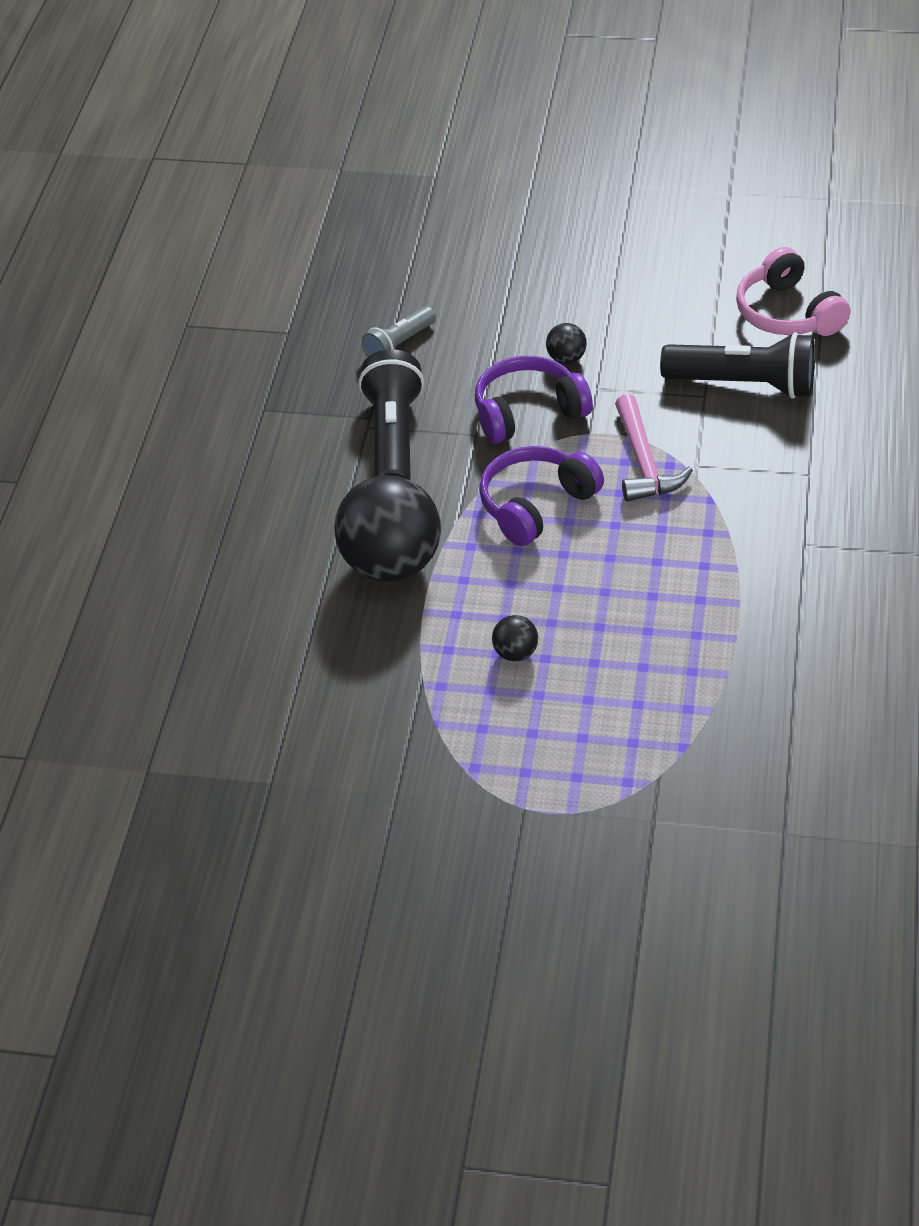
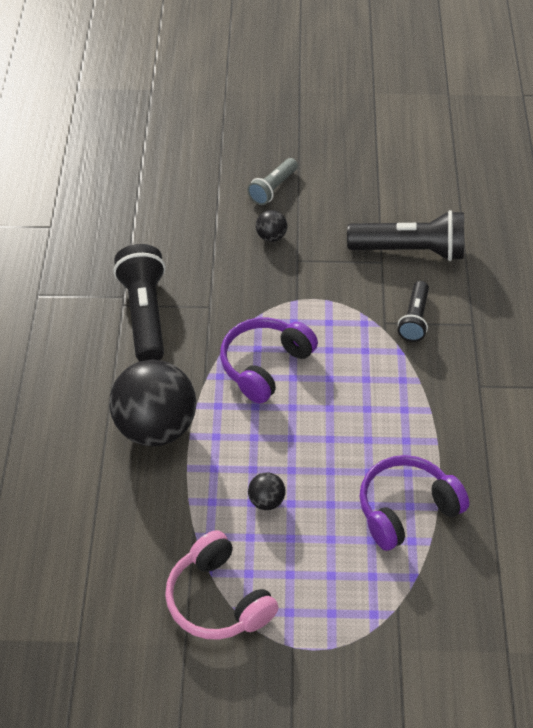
camera: 10 degrees left, 5 degrees up
(399, 345) = (140, 232): grey flashlight -> grey flashlight (273, 189)
(528, 412) = (248, 284): purple headphones -> purple headphones (406, 509)
(643, 462) = (343, 321): pink hammer -> none
(735, 464) = (414, 319): none -> black flashlight
(787, 313) = (433, 189): pink headphones -> pink headphones (218, 600)

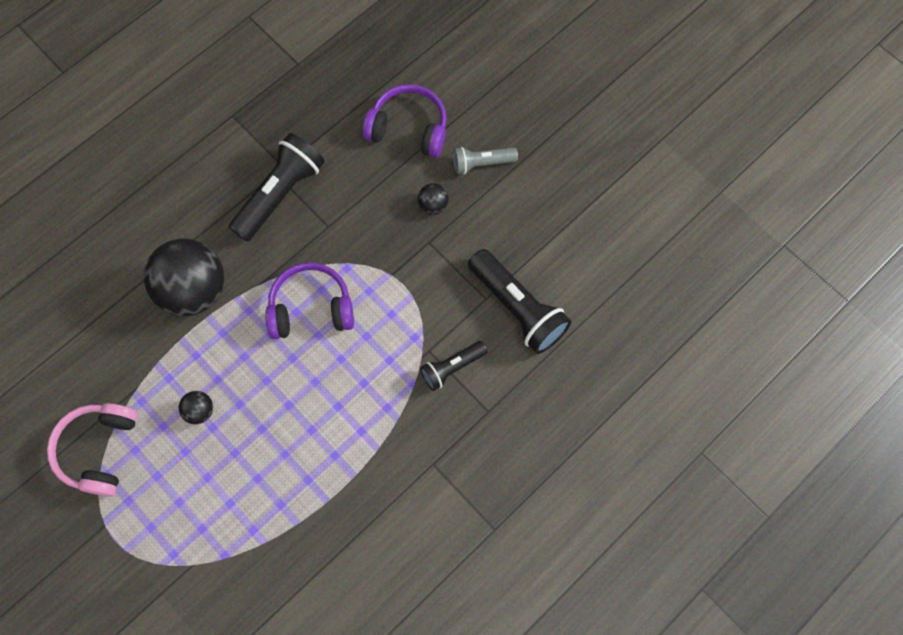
camera: 45 degrees right, 20 degrees up
(406, 509) = (275, 504): purple headphones -> purple headphones (409, 128)

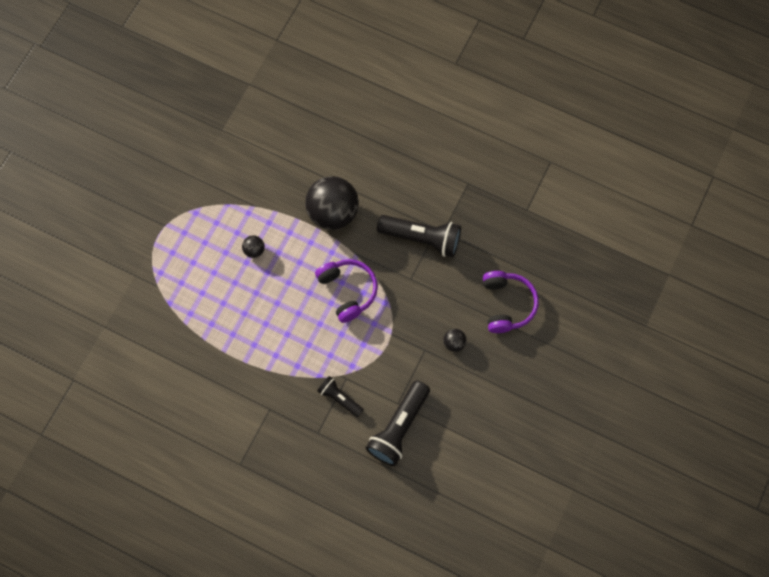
camera: 70 degrees right, 0 degrees up
(99, 450) = (209, 201): pink headphones -> none
(481, 163) = (500, 365): grey flashlight -> none

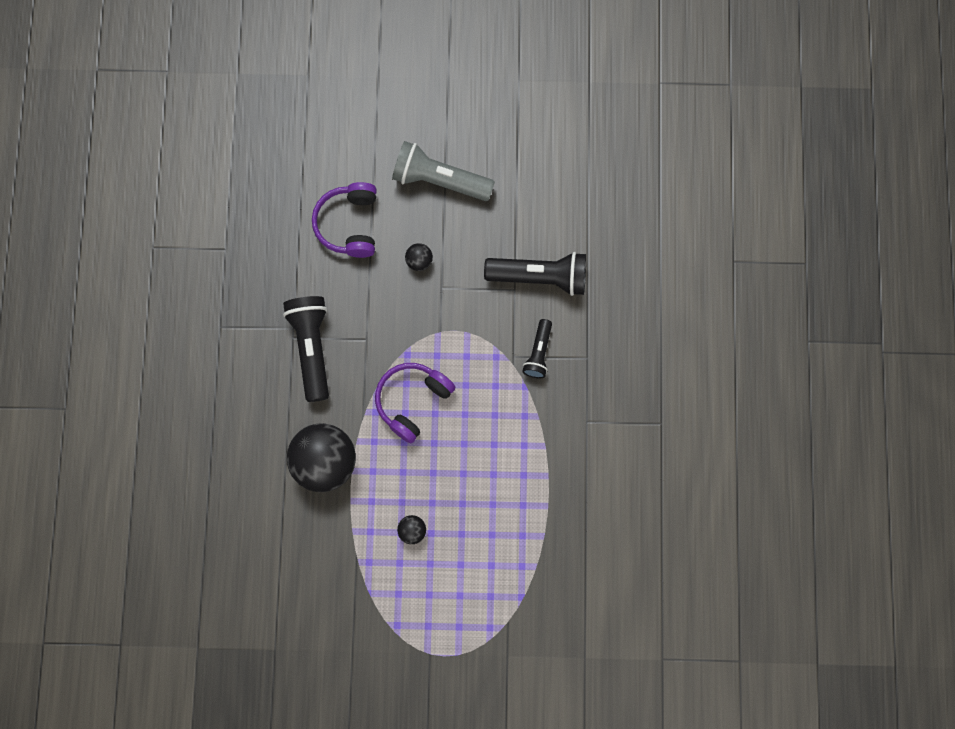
camera: 115 degrees left, 5 degrees up
(507, 304) = (349, 224): purple headphones -> purple headphones turned 60 degrees counterclockwise
(513, 387) = (439, 180): none -> grey flashlight

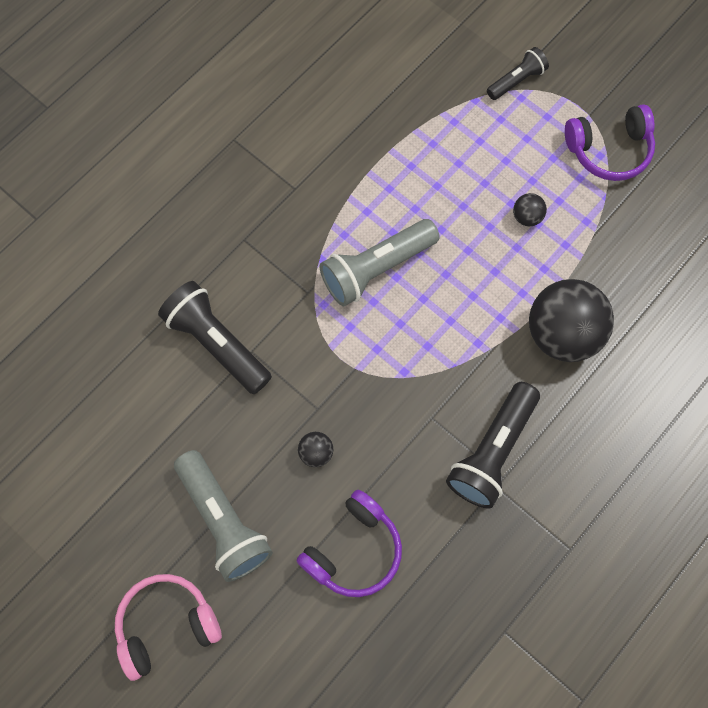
camera: 140 degrees left, 5 degrees down
(412, 401) = (435, 325): purple headphones -> purple headphones (609, 150)
(421, 103) = (166, 625): none -> pink headphones
(482, 409) = (376, 269): none -> grey flashlight
(538, 353) = (282, 277): black flashlight -> black flashlight (516, 80)

